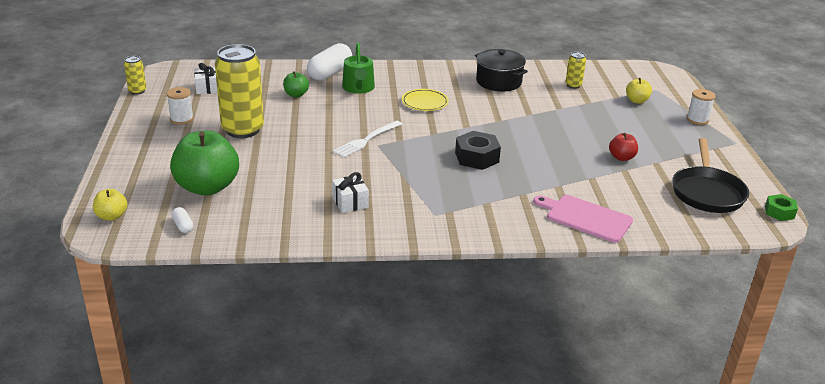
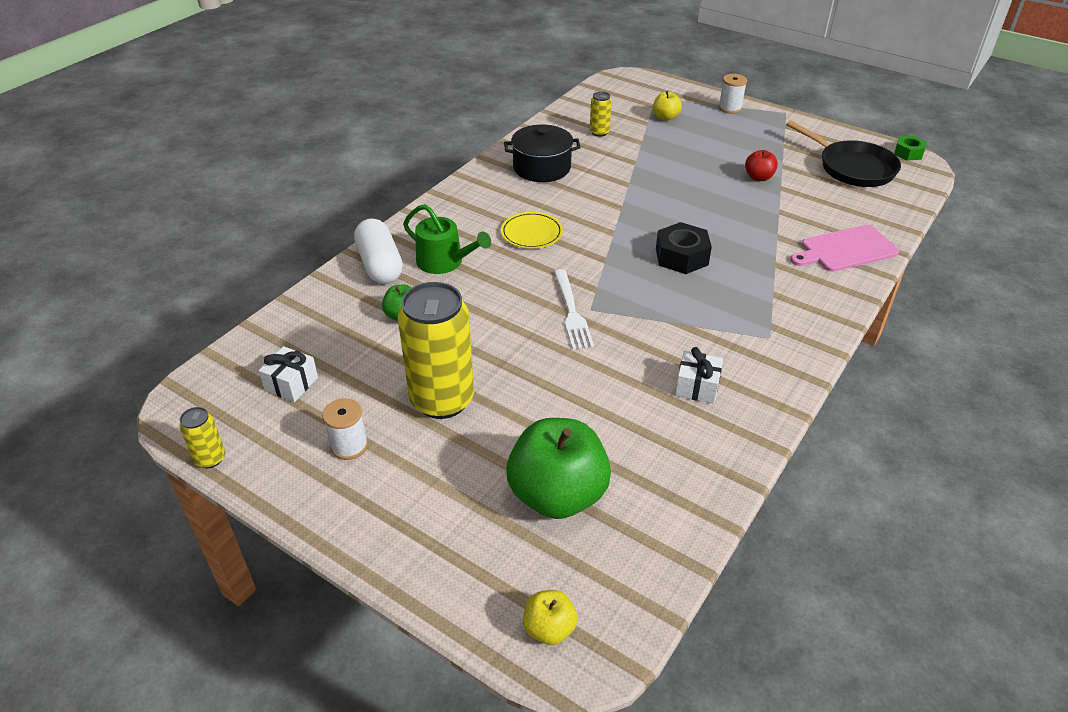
camera: 50 degrees left, 10 degrees up
(183, 226) = (634, 559): white capsule -> none

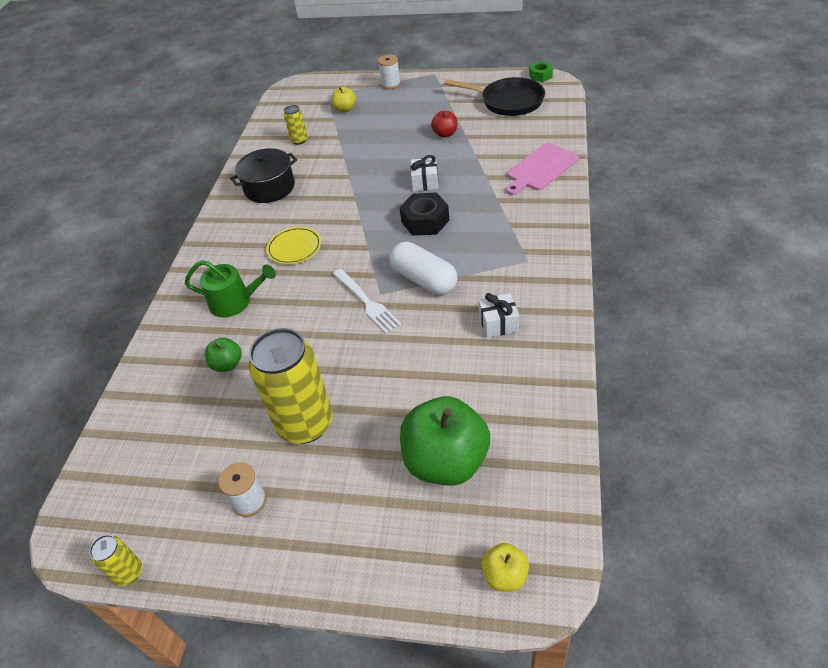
camera: 20 degrees left, 5 degrees up
(291, 384) = (163, 469): white gift -> white gift (425, 182)
(380, 265) = (180, 327): white capsule -> white capsule (424, 280)

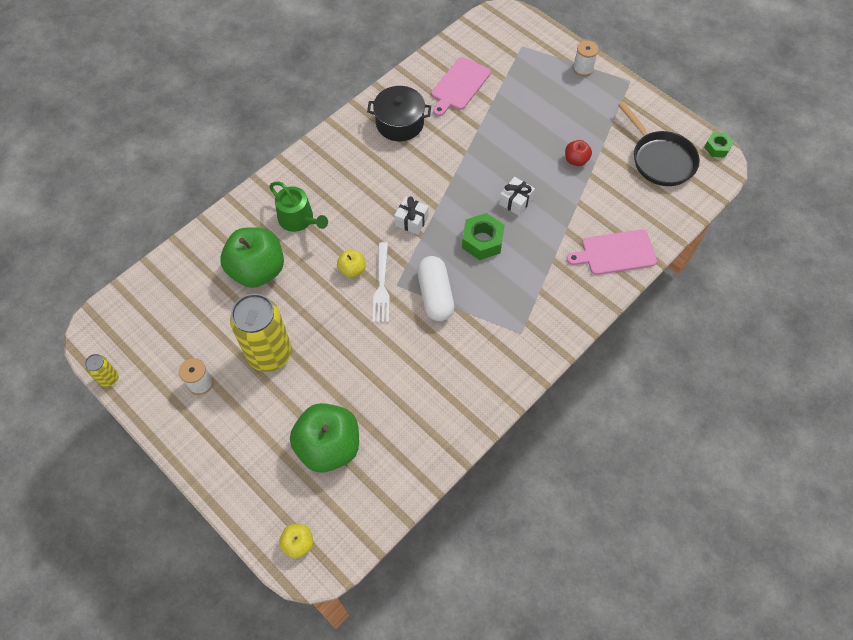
camera: 30 degrees right, 15 degrees up
(227, 364) = (257, 270): green apple -> green apple, size x2.13
(294, 247) = (372, 198): yellow plate -> none
(299, 140) = (459, 85): yellow can -> pink cutting board
(345, 109) = (522, 73): yellow apple -> yellow apple (352, 269)
(425, 221) = (482, 241): black nut -> green nut
(498, 323) = (451, 371): white gift -> white gift (411, 221)

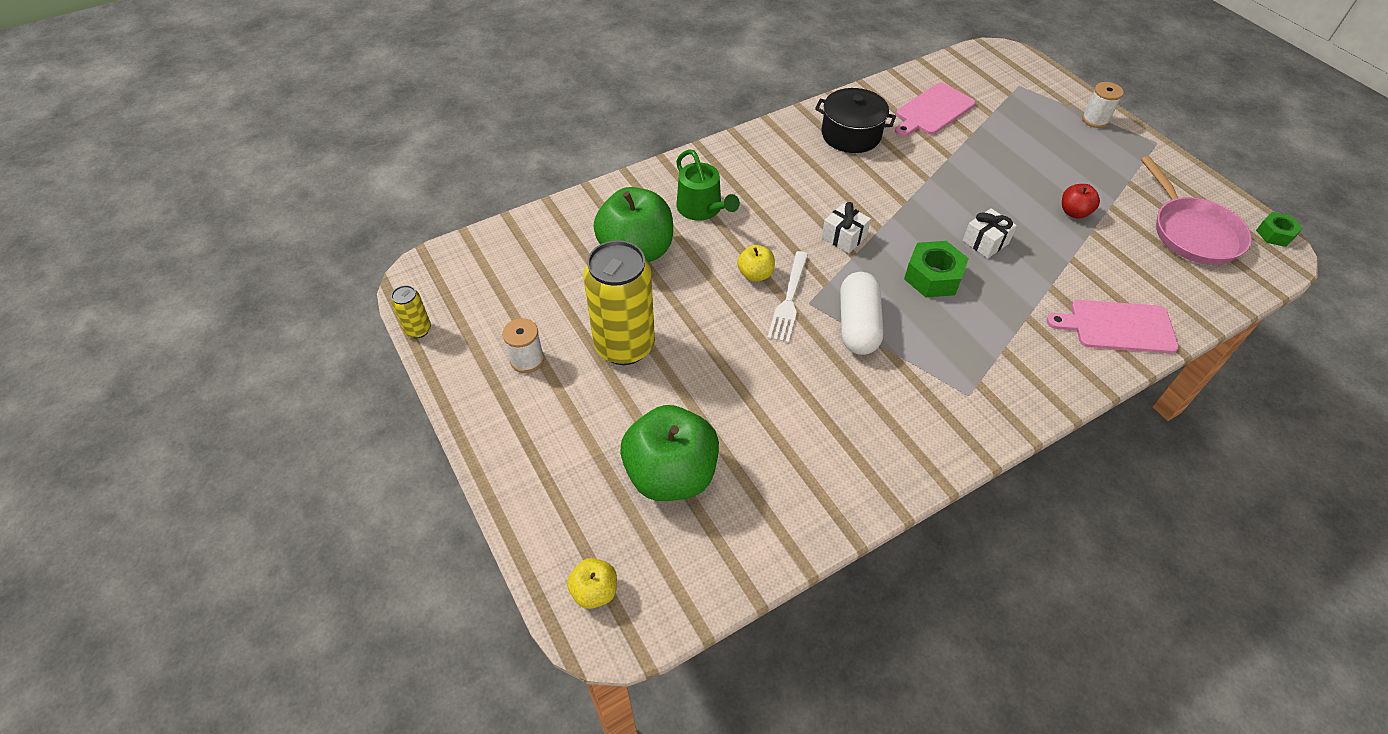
camera: 15 degrees right, 10 degrees down
(660, 159) = (1192, 232): black pan -> pink pan

